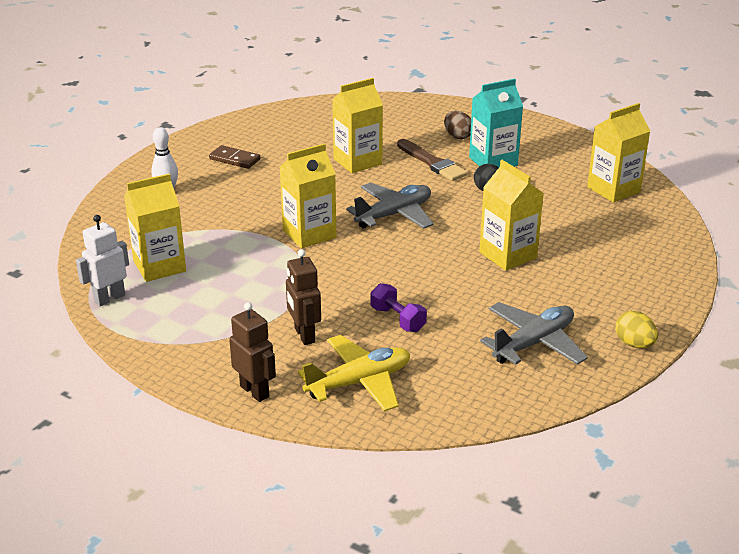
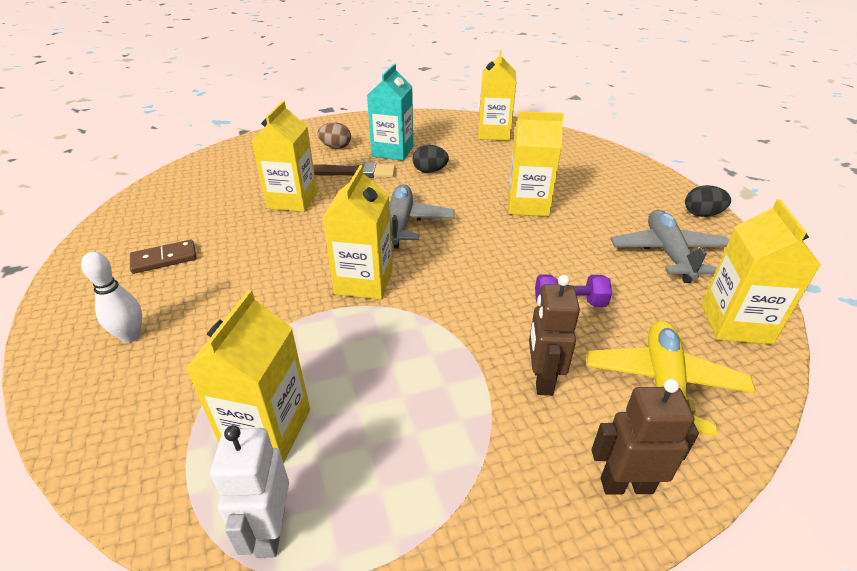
camera: 50 degrees left, 5 degrees up
(304, 335) = (542, 379): brown robot -> brown robot turned 75 degrees clockwise
(474, 398) = (735, 323): none -> yellow carton
(634, 344) = (702, 214): yellow egg -> black egg

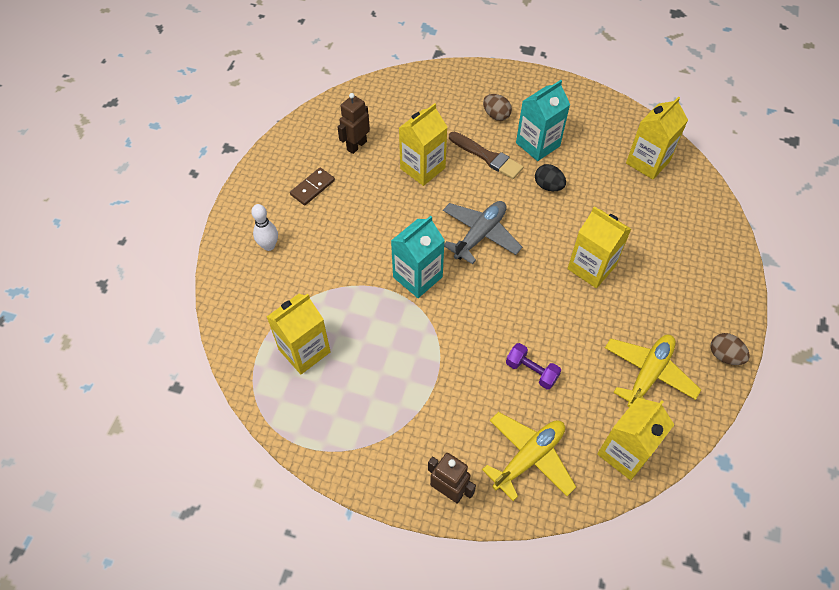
camera: 35 degrees right, 20 degrees up
(164, 259) = (312, 188): brown domino -> brown domino turned 60 degrees counterclockwise
(270, 531) = (277, 404): white robot -> none
(364, 282) = (417, 277): yellow carton -> turquoise carton
(542, 379) = (462, 411): brown robot -> brown robot (356, 145)
(668, 253) = (648, 374): grey plane -> yellow plane
(702, 214) = (724, 356): black egg -> brown egg

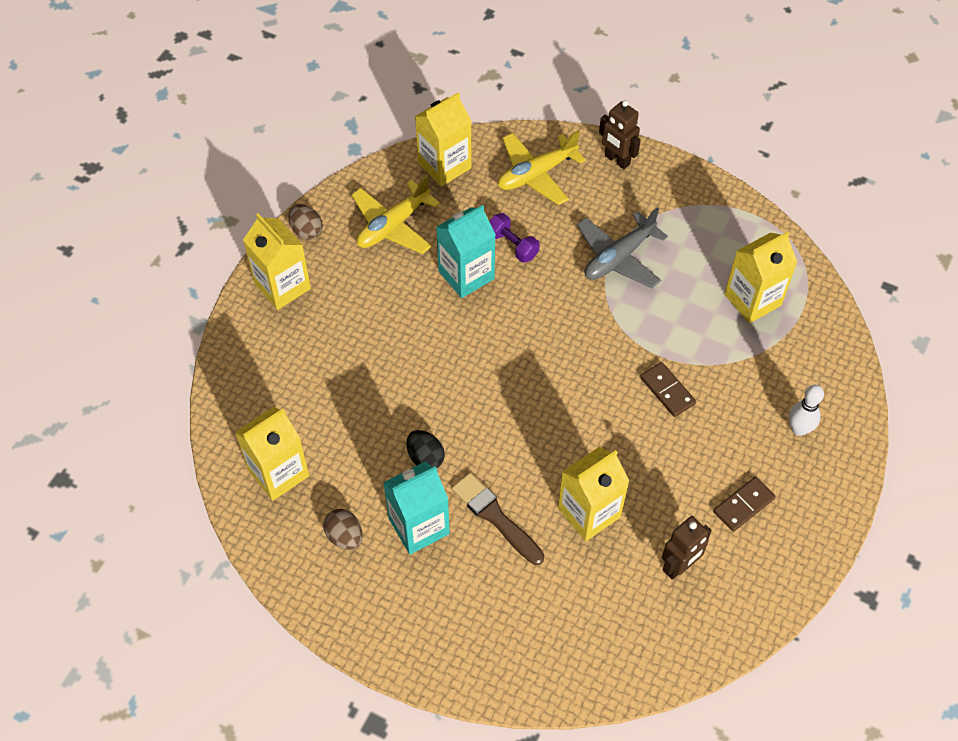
camera: 170 degrees left, 0 degrees up
(374, 260) = (667, 391): none -> brown domino
(417, 277) = (617, 362): turquoise carton -> turquoise carton (466, 275)
(480, 235) = (531, 403): grey plane -> grey plane (618, 257)
(496, 115) = (465, 588): brown egg -> brown egg (345, 536)
(591, 267) = (409, 342): yellow carton -> yellow carton (282, 286)

